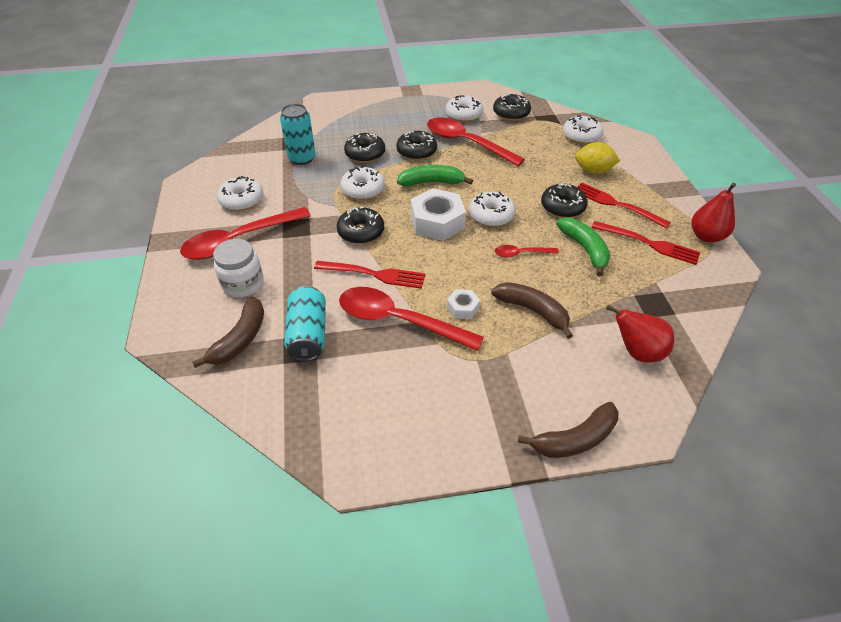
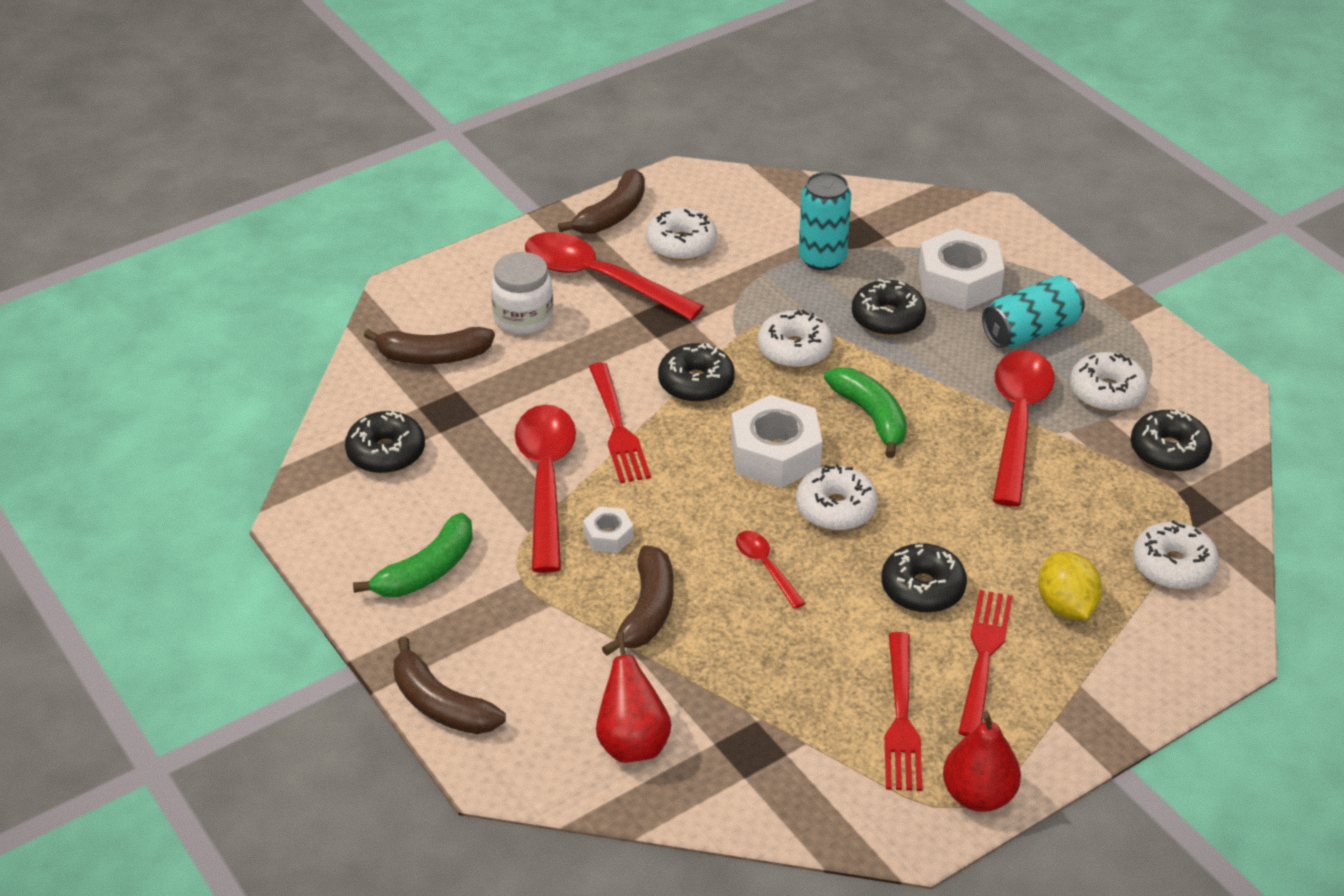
camera: 65 degrees right, 5 degrees down
(188, 217) = (612, 214): none -> brown banana
(308, 334) = (474, 409): turquoise can -> turquoise can (1030, 331)
(357, 126) = (959, 281): none -> white nut
(416, 151) = (942, 372): black donut -> black donut (386, 453)
(584, 249) = (829, 639): green banana -> green banana (427, 570)

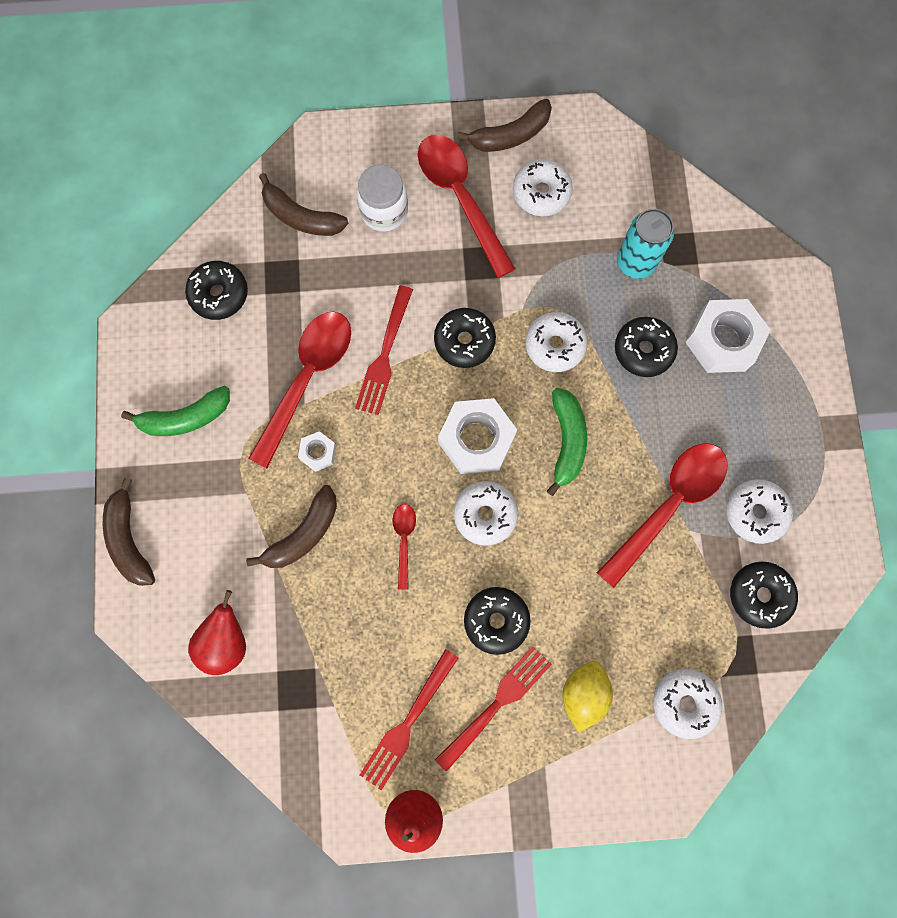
camera: 30 degrees right, 35 degrees up
(1030, 331) = (741, 420): turquoise can -> none

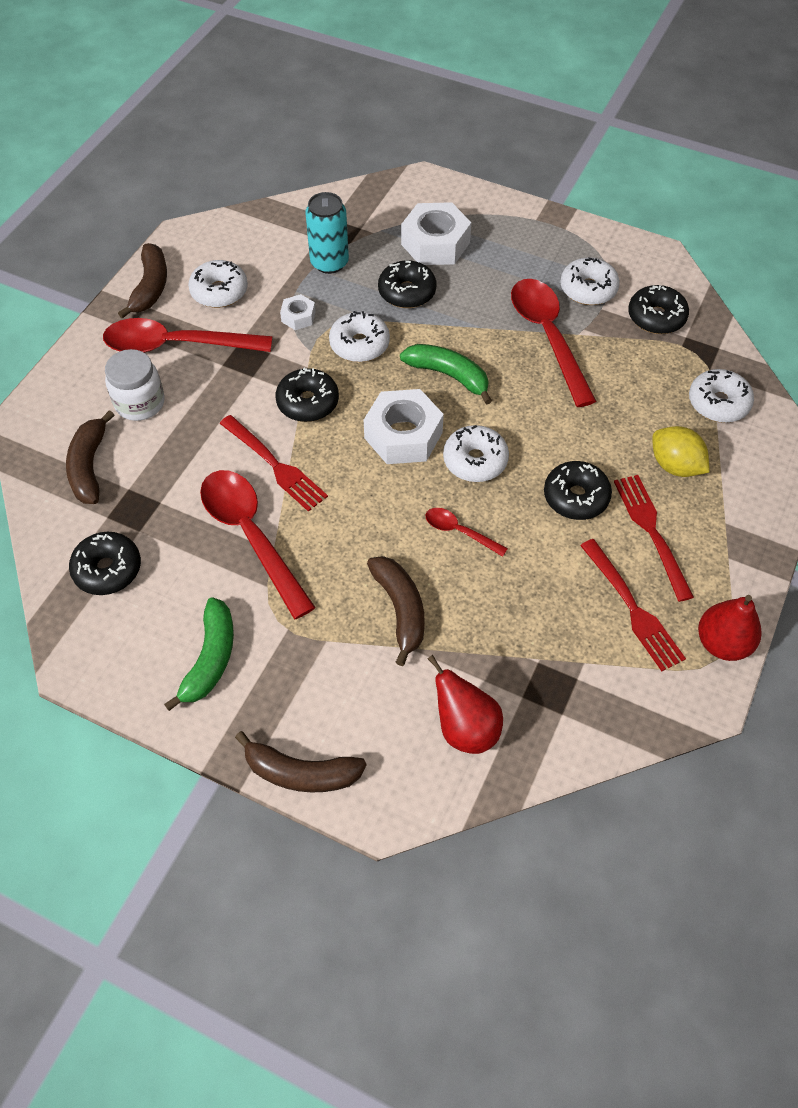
camera: 60 degrees left, 20 degrees down
(301, 217) = (89, 467): brown banana -> brown banana turned 120 degrees clockwise
(318, 453) = (329, 560): white nut -> white nut (298, 317)

